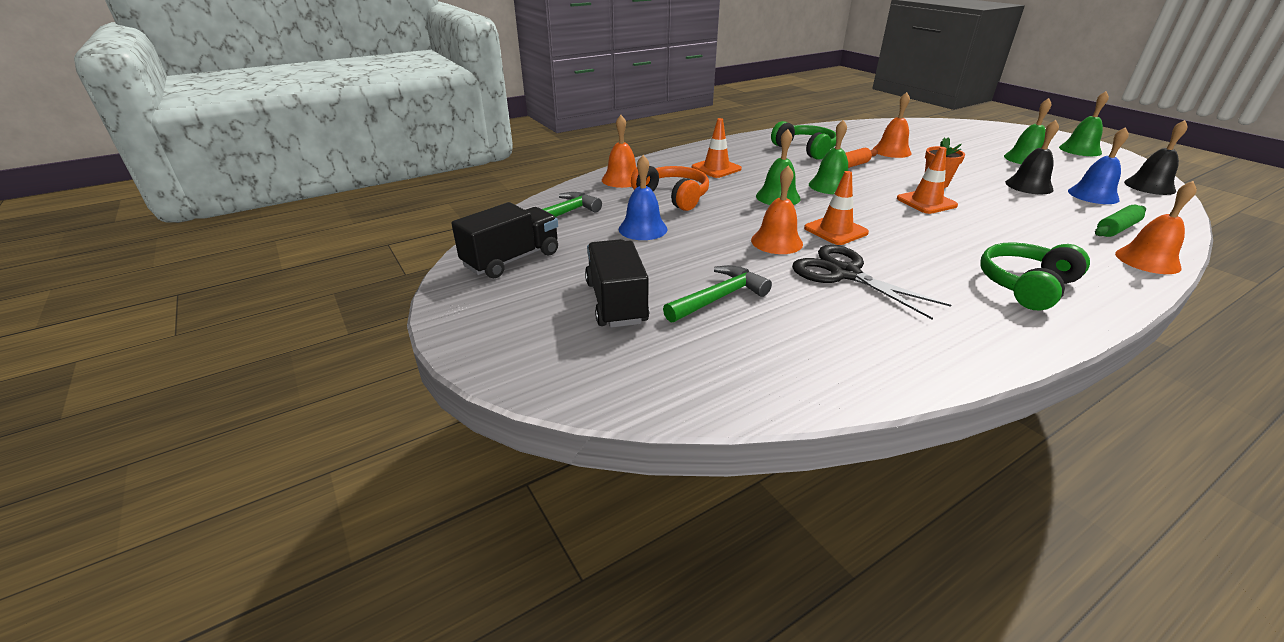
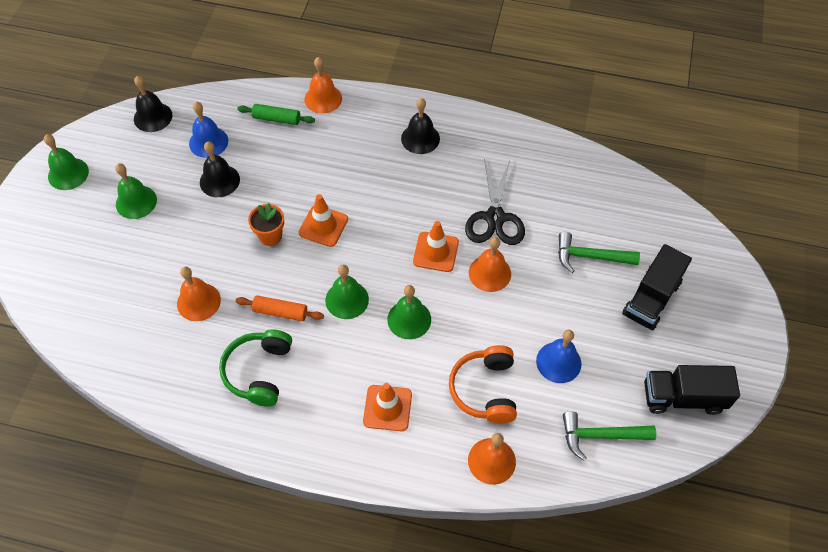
camera: 135 degrees left, 25 degrees up
(1026, 286) = (420, 138): green headphones -> black bell

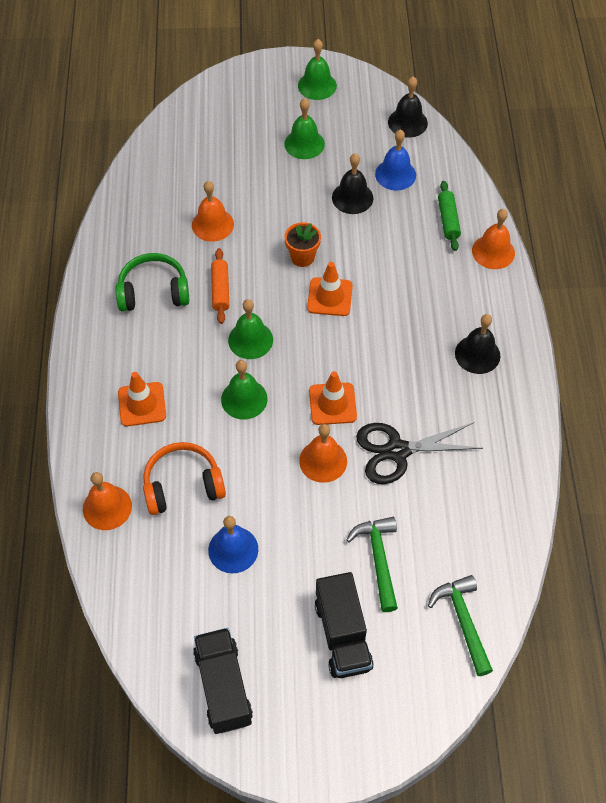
camera: 75 degrees right, 0 degrees up
(600, 436) = (157, 606): green hammer -> green hammer (463, 621)
(651, 299) = (342, 635): black truck -> black truck turned 120 degrees counterclockwise

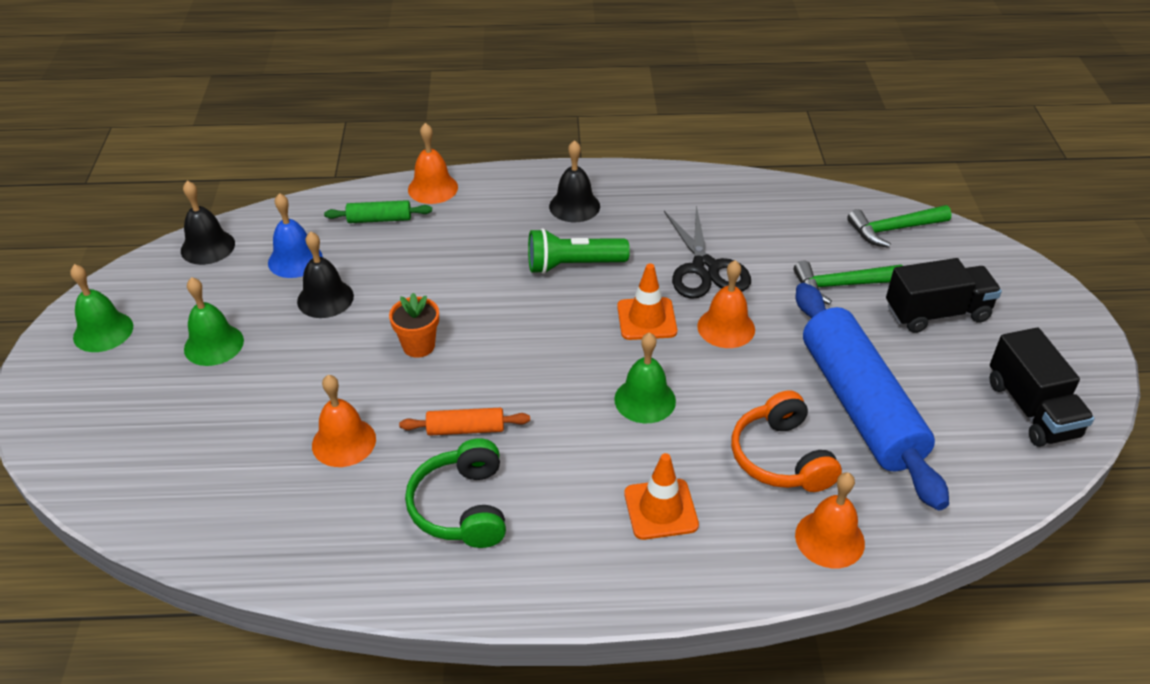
camera: 90 degrees left, 15 degrees down
(223, 687) = (1031, 409): black truck -> black truck turned 90 degrees counterclockwise
(233, 549) = (859, 405): blue bell -> blue rolling pin
(250, 340) = (552, 395): green bell -> none
(330, 297) = (486, 320): orange traffic cone -> none
(397, 353) = (573, 265): none -> green flashlight

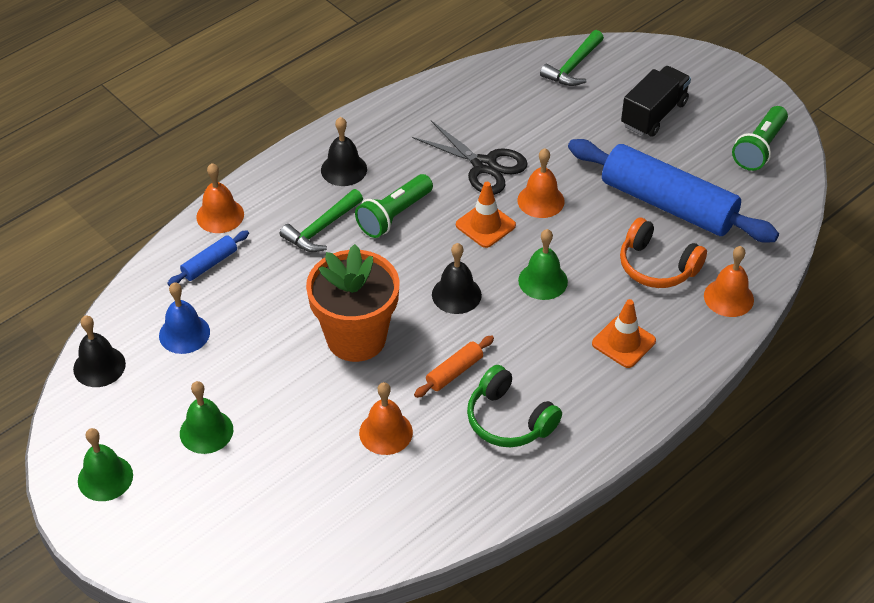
camera: 40 degrees left, 5 degrees up
(325, 298) = (246, 347): black bell -> black bell (456, 294)
(379, 219) = (209, 264): green rolling pin -> blue rolling pin
(418, 346) = (356, 338): orange flower pot -> orange flower pot, size x2.12
(841, 285) = (580, 127): green hammer -> green hammer (321, 228)
(1031, 409) = (759, 148): black truck -> green flashlight

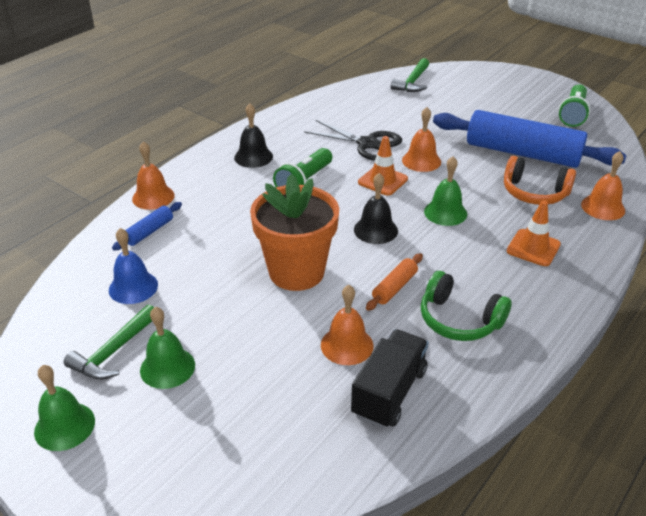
camera: 10 degrees left, 10 degrees down
(99, 366) = (51, 324): black bell -> none
(321, 228) = (244, 197): green hammer -> green hammer (114, 351)
(654, 114) = (485, 103): black truck -> black truck (389, 392)

